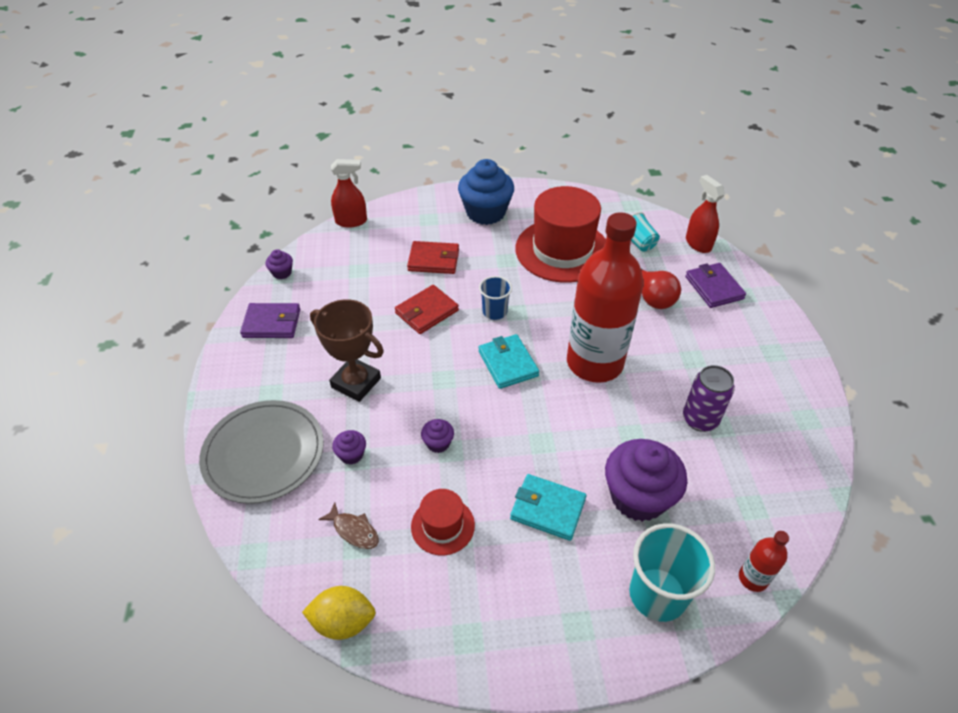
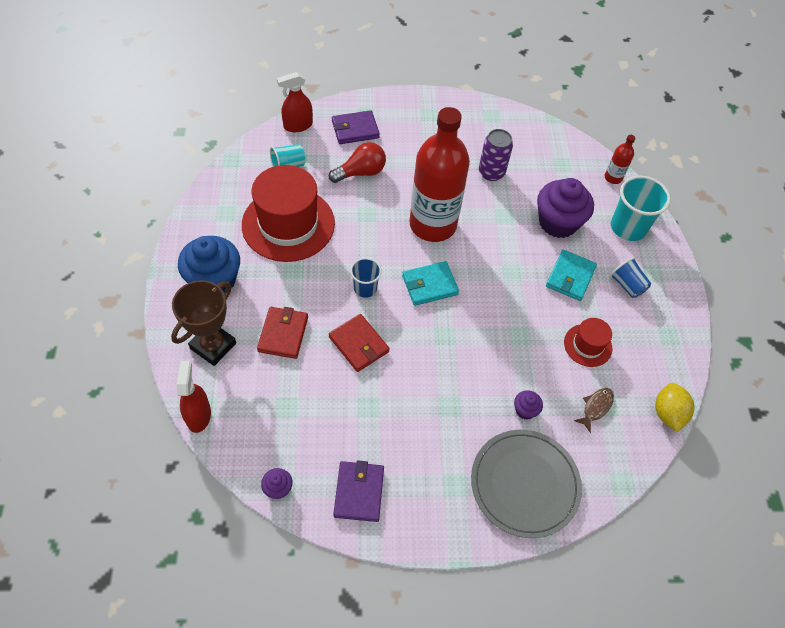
camera: 90 degrees left, 10 degrees up
(356, 382) = (445, 407): brown trophy -> brown trophy (213, 346)
(438, 443) = (513, 344): purple cupcake -> none
(547, 584) = (627, 285): none -> blue cup

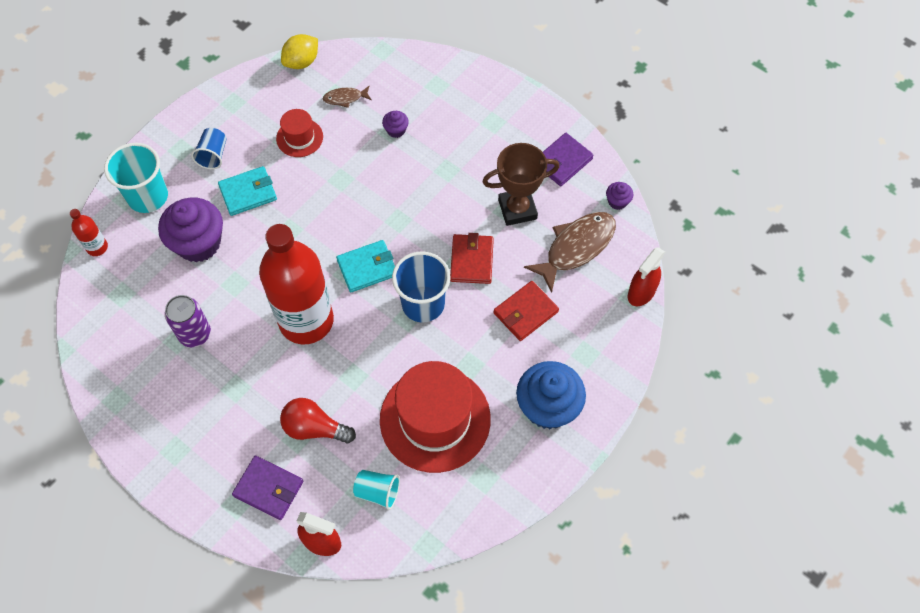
camera: 135 degrees left, 5 degrees up
(213, 346) = (591, 343): brown trophy -> brown trophy (517, 209)
(283, 416) = (576, 248): none -> brown fish
(365, 288) = (423, 304): blue cup -> blue cup, size x1.70
(429, 285) = (367, 268): turquoise wallet -> turquoise wallet turned 45 degrees counterclockwise
(524, 484) = (446, 91): grey plate -> none

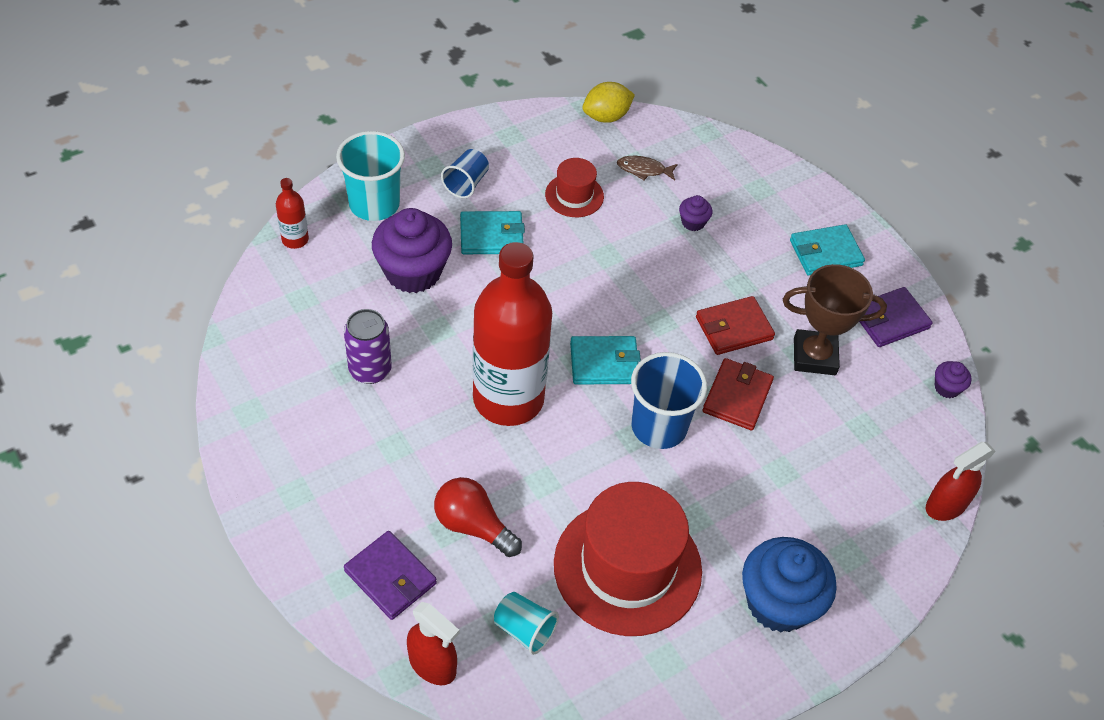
camera: 15 degrees right, 10 degrees down
(501, 122) = (825, 253): none -> turquoise wallet
(525, 312) = (786, 479): red wallet -> red wallet (734, 328)
(576, 248) = (876, 424): brown fish -> none

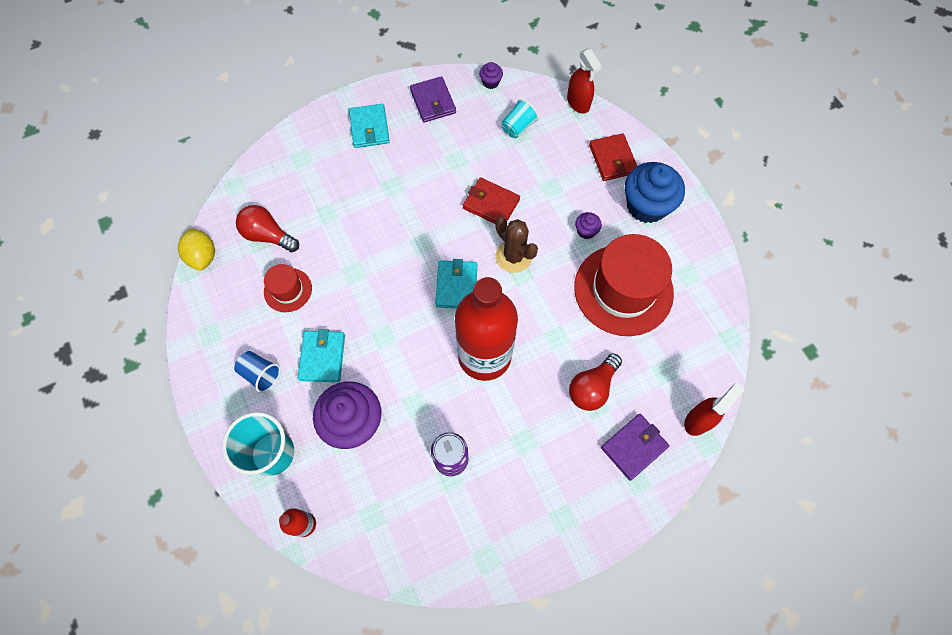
camera: 80 degrees left, 15 degrees up
(524, 629) = (670, 359): turquoise cup -> turquoise cup (518, 127)
(644, 170) = (268, 235): brown fish -> red light bulb
(659, 427) = (513, 256): blue cup -> brown cactus
(693, 222) = (328, 208): purple cupcake -> purple cupcake (586, 231)
(734, 328) = (432, 197): red wallet -> red wallet (612, 159)
(814, 356) = (460, 151): brown trophy -> none

